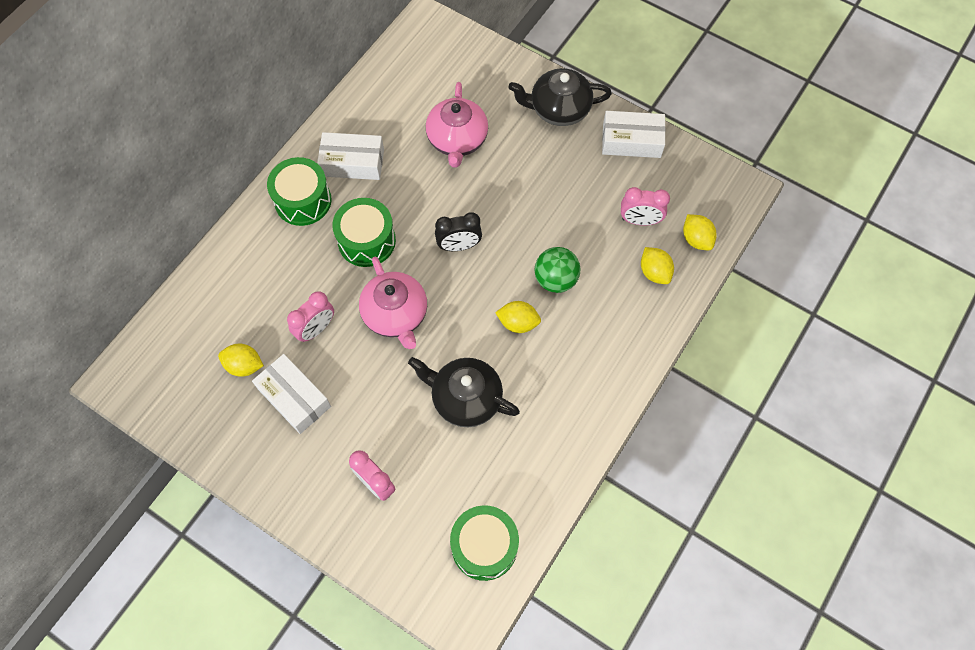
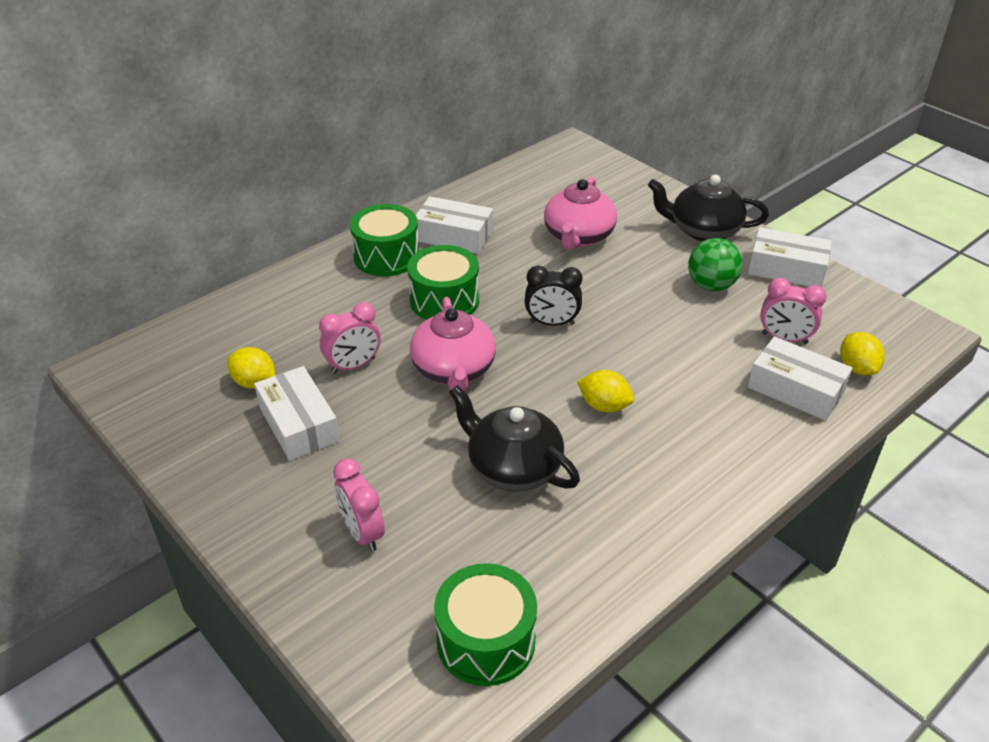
camera: 15 degrees right, 25 degrees down
(555, 279) = (663, 374): green ball -> green ball (711, 285)
(654, 272) = (795, 389): yellow lemon -> white box

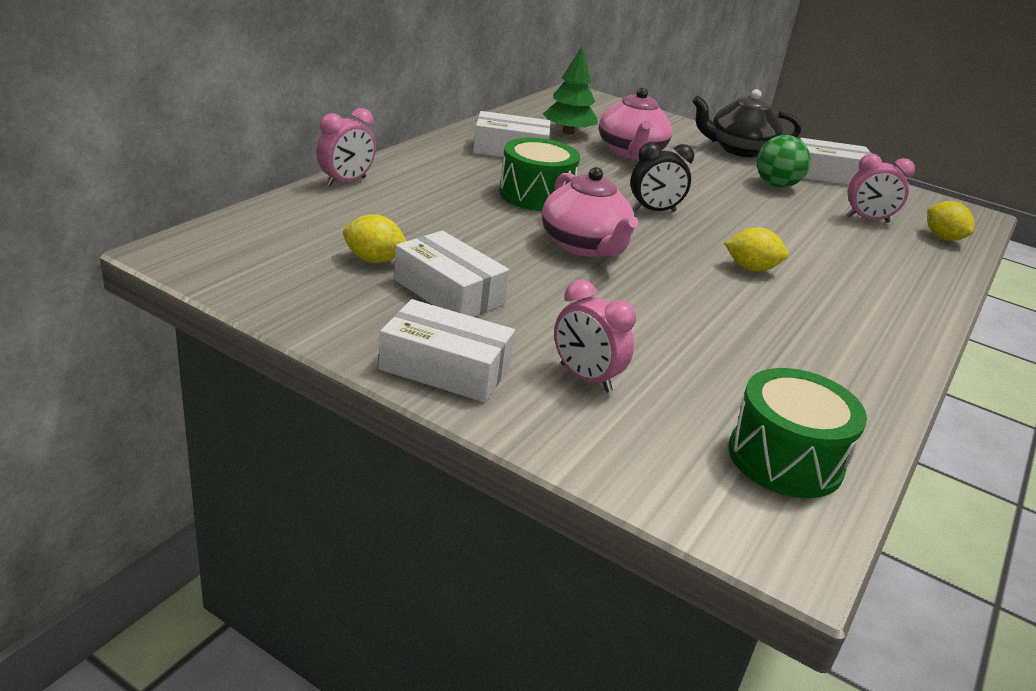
camera: 20 degrees left, 10 degrees down
(353, 366) = (476, 244): pink clock -> pink clock (346, 182)
(386, 256) = (452, 163): green drum -> none
(513, 467) = (701, 317): black teapot -> none
(528, 208) = (568, 132): none -> green tree
(795, 389) = (906, 253): white box -> white box (445, 368)

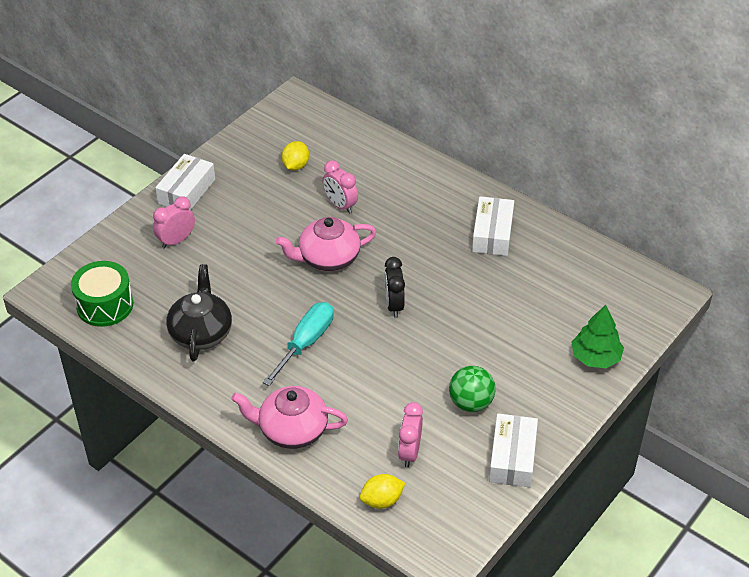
camera: 100 degrees right, 15 degrees up
(346, 182) = (403, 151): pink clock -> pink clock (340, 205)
(448, 292) = (261, 194): white box -> none
(536, 195) = (406, 241): green drum -> none
(568, 132) = (550, 274): green tree -> green tree (595, 357)
(631, 152) = (516, 310): pink teapot -> pink teapot (292, 430)
(739, 150) = (555, 396): black teapot -> black teapot (201, 332)
(751, 268) = (306, 342): yellow lemon -> turquoise screwdriver

